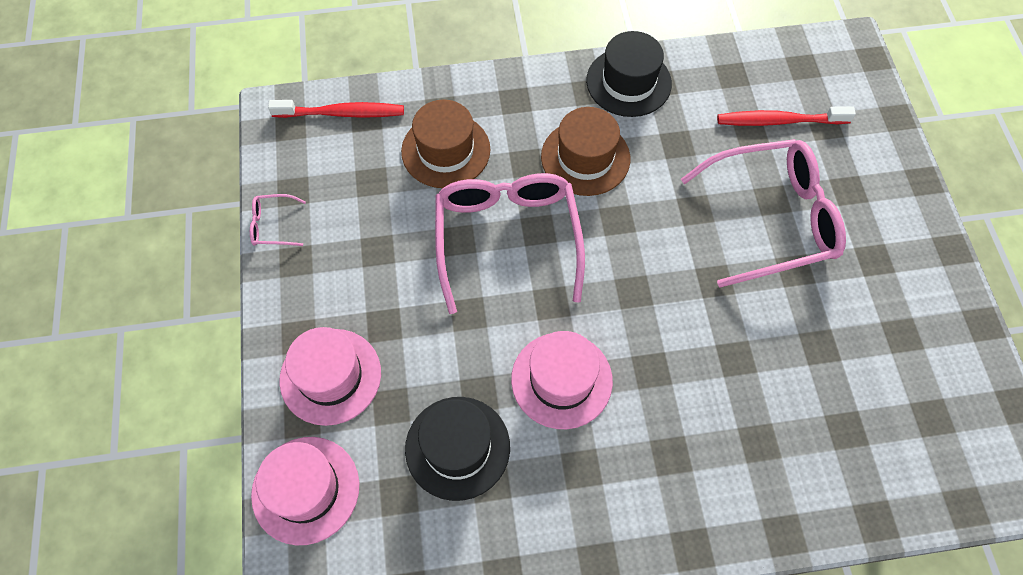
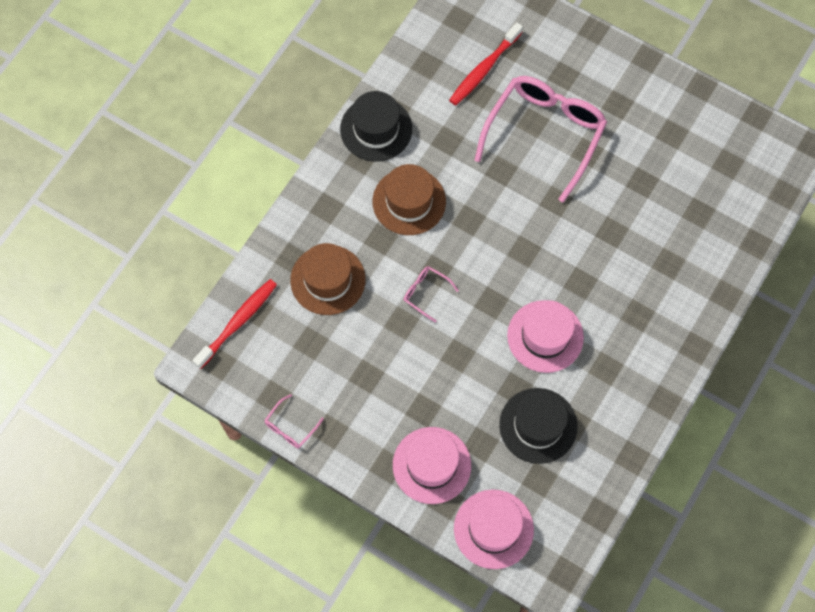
camera: 50 degrees left, 5 degrees up
(507, 238) = (426, 293): pink glasses -> pink glasses, size x0.41

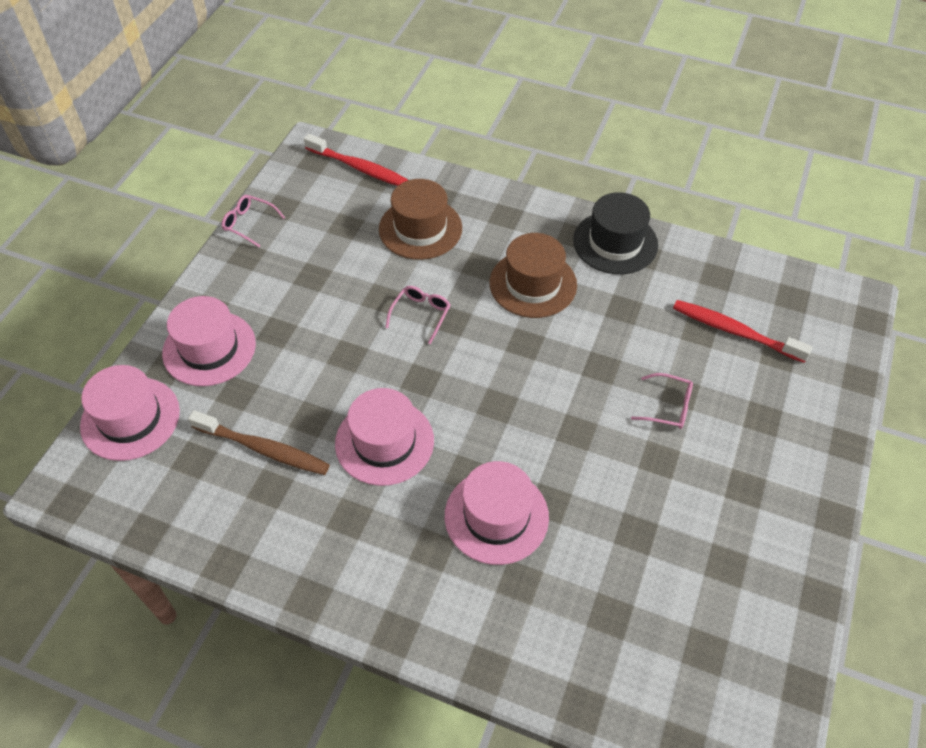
camera: 80 degrees right, 15 degrees down
(538, 425) = (263, 449): black hat -> brown toothbrush
(544, 134) = (668, 407): pink glasses -> pink glasses, size x0.41
(618, 268) = (496, 516): none -> pink hat

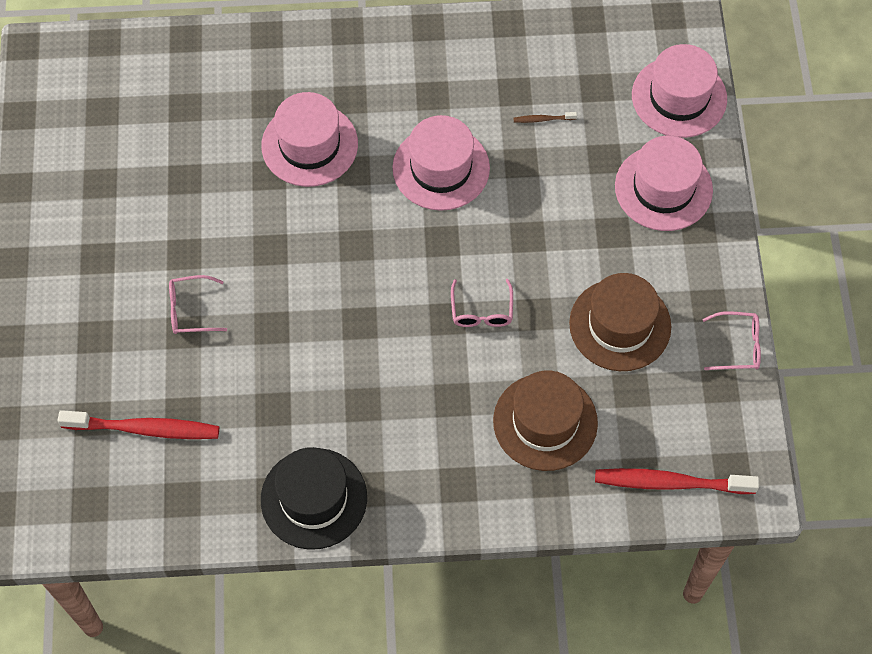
camera: 155 degrees right, 10 degrees up
(263, 449) = (543, 119): brown toothbrush -> brown toothbrush, size x0.43
(533, 284) = (383, 399): brown hat -> brown hat (620, 325)

